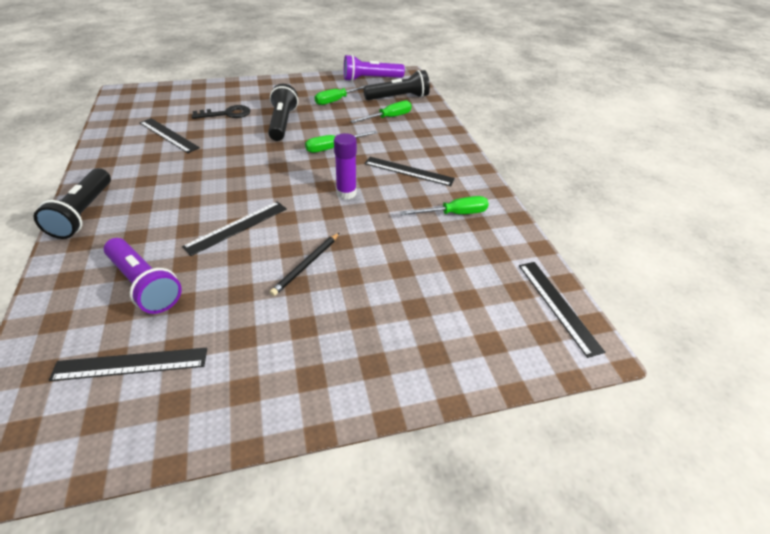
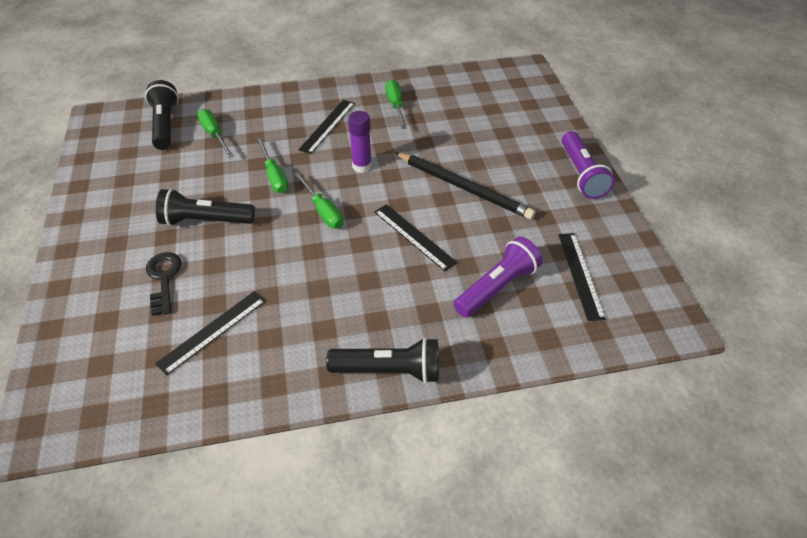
camera: 85 degrees left, 5 degrees up
(306, 265) = (464, 187): black pencil -> black pencil, size x1.80
(337, 100) = (155, 175): green screwdriver -> green screwdriver (323, 211)
(370, 79) = (101, 146): purple flashlight -> purple flashlight (581, 174)
(558, 305) = (494, 73): black ruler -> none

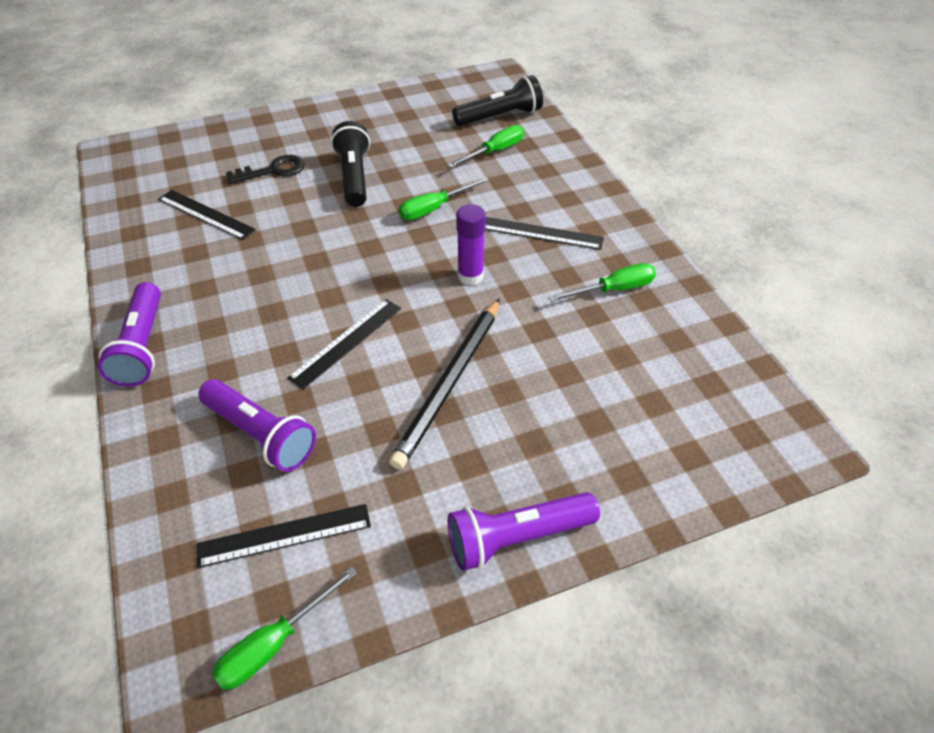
camera: 80 degrees right, 0 degrees up
(323, 211) = (381, 256): green screwdriver -> green screwdriver (274, 644)
(389, 370) = (142, 346): black flashlight -> purple flashlight

